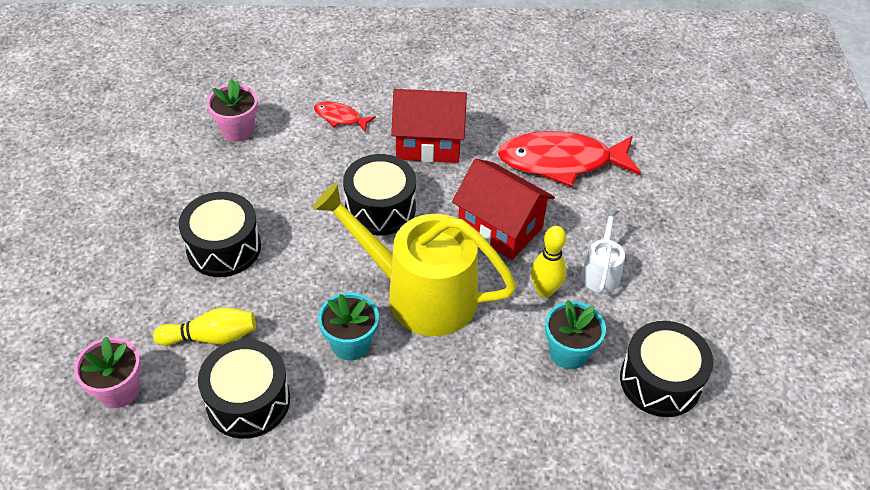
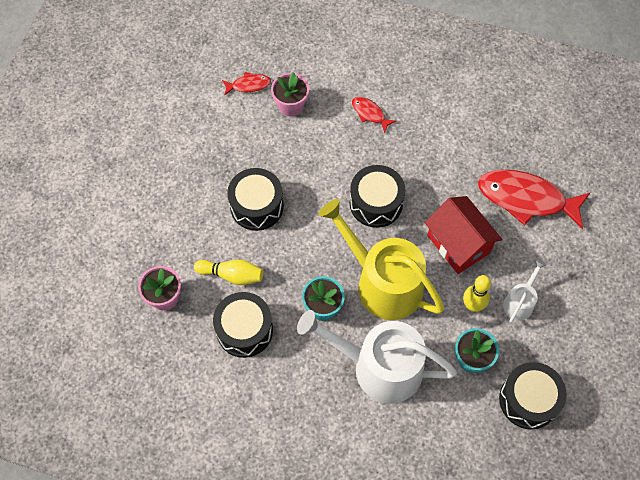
camera: 20 degrees right, 15 degrees up
(176, 120) = (248, 85): none -> red fish
(428, 143) = (429, 155): red house -> none
(452, 396) = (379, 367): none -> white watering can

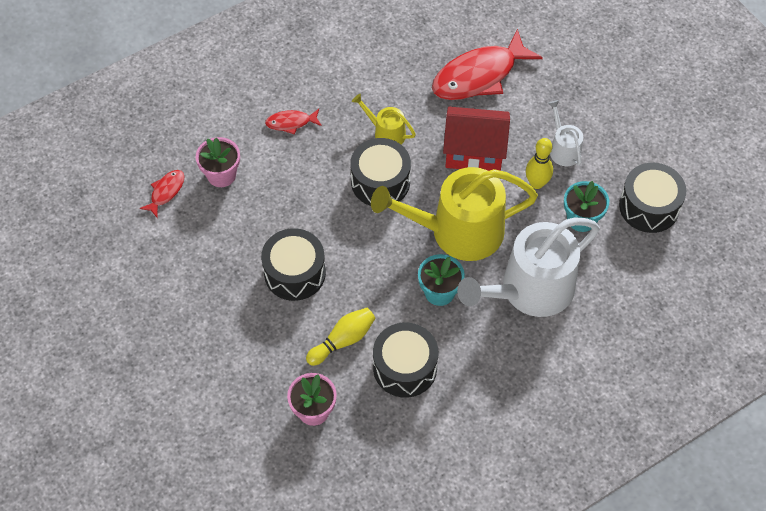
camera: 50 degrees left, 5 degrees down
(418, 176) = (386, 133): none -> yellow watering can

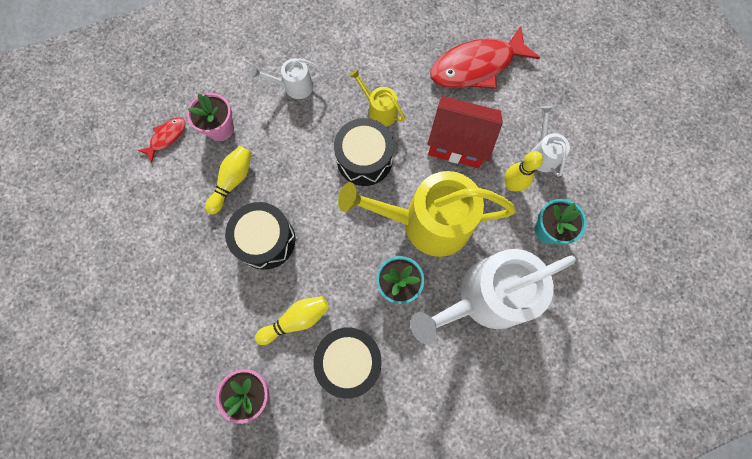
camera: 10 degrees right, 15 degrees up
(247, 223) = (233, 181): none -> yellow bowling pin
(291, 123) = (294, 86): red fish -> white watering can
(649, 207) = (616, 228): black drum -> none

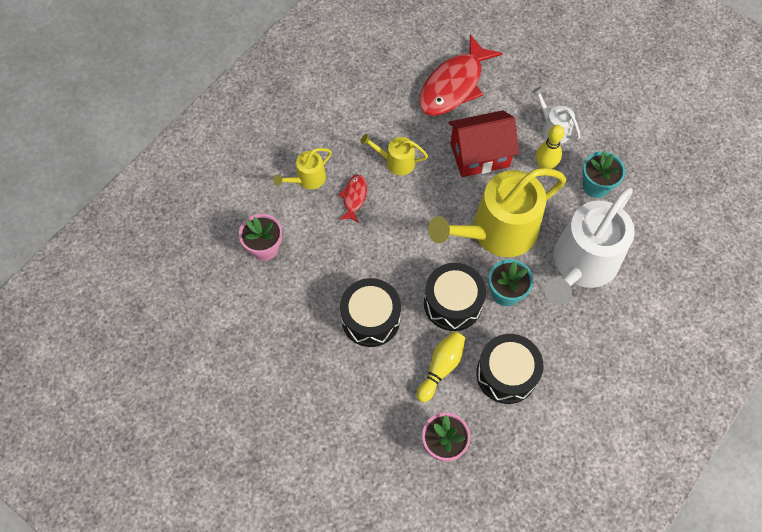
camera: 30 degrees left, 10 degrees down
(167, 137) = (220, 281): red fish -> red fish (354, 198)
(233, 181) = (307, 286): yellow bowling pin -> none
(294, 86) = (307, 179): white watering can -> yellow watering can
(364, 159) = (410, 208): black drum -> black drum (452, 303)

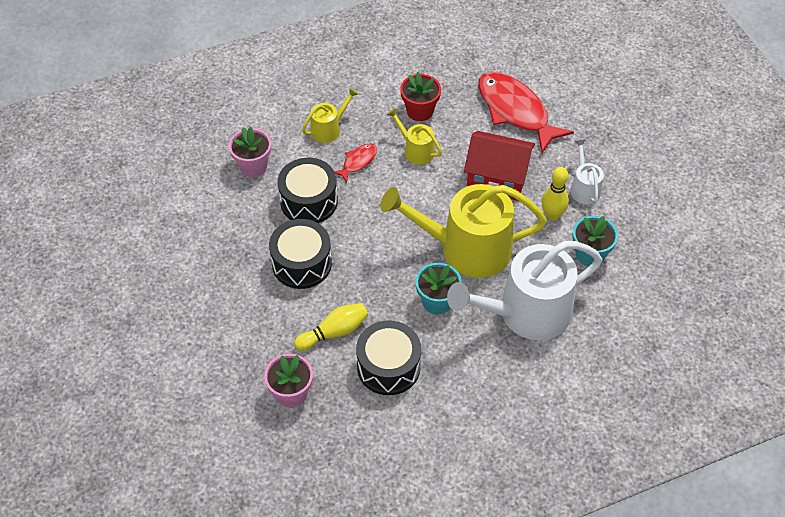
camera: 30 degrees right, 10 degrees down
(307, 179) = (328, 129): yellow watering can -> yellow watering can turned 150 degrees clockwise
(374, 123) = (420, 111): none -> red flower pot
(452, 303) = (382, 286): black drum -> black drum (309, 201)
(454, 85) = (515, 111): red fish -> red fish turned 75 degrees clockwise

